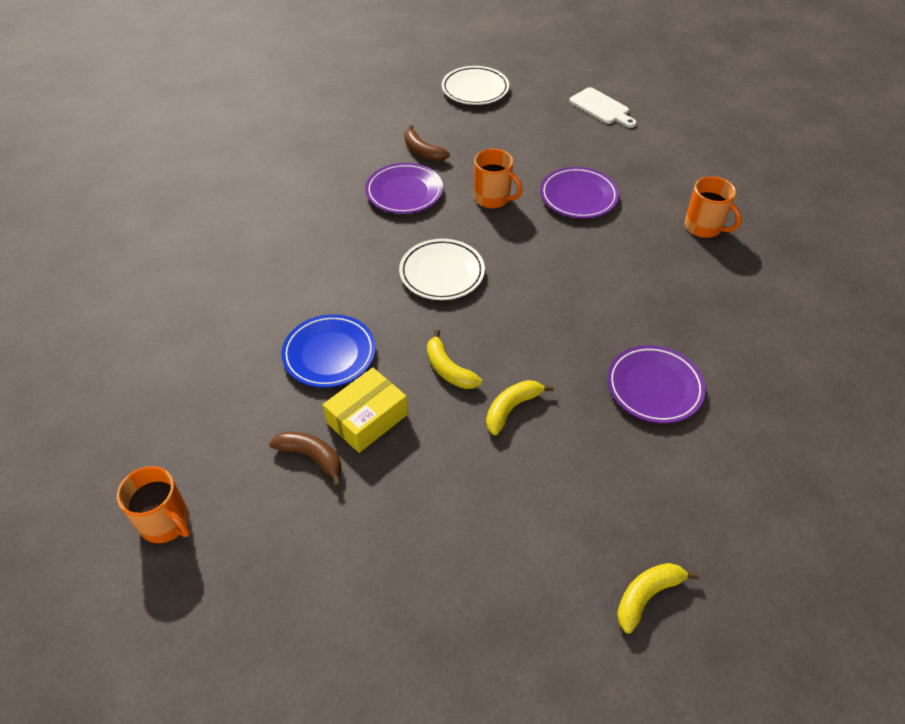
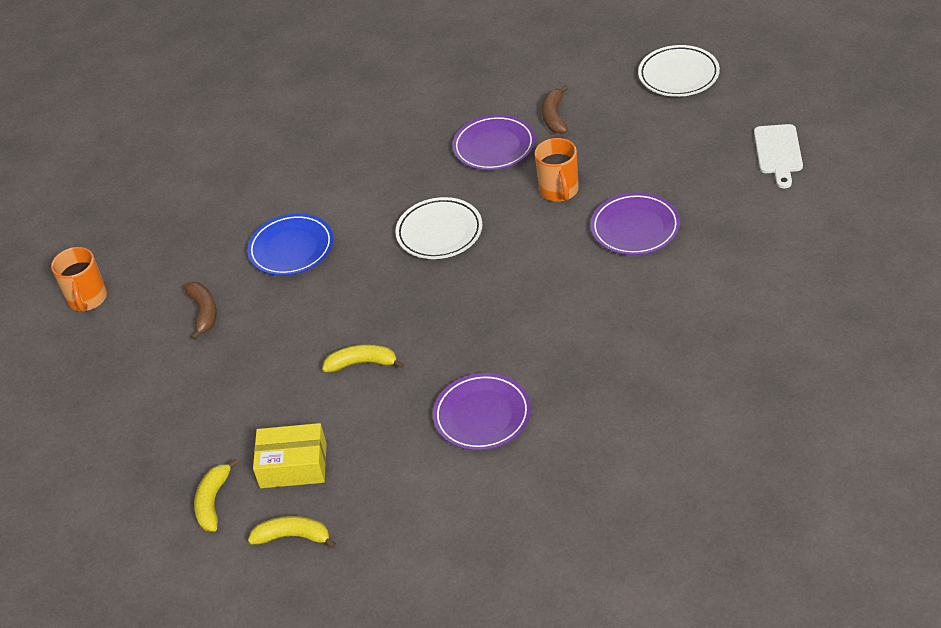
camera: 50 degrees right, 5 degrees down
(367, 418) = (264, 309): yellow box -> yellow box (293, 465)
(448, 369) = (355, 309): yellow banana -> yellow banana (213, 501)
(704, 227) = (711, 318): orange mug -> none

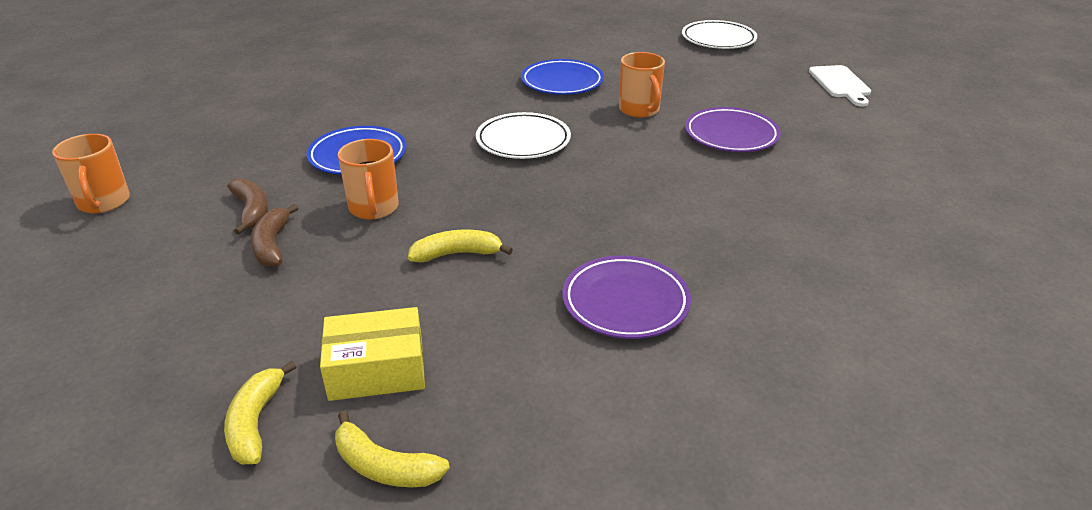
camera: 15 degrees left, 10 degrees down
(293, 537) = (384, 466): yellow banana -> yellow banana turned 150 degrees counterclockwise
(301, 312) = (374, 208): none -> orange mug
(494, 147) = (562, 82): purple plate -> blue plate
(554, 116) = (614, 63): brown banana -> brown banana (272, 245)

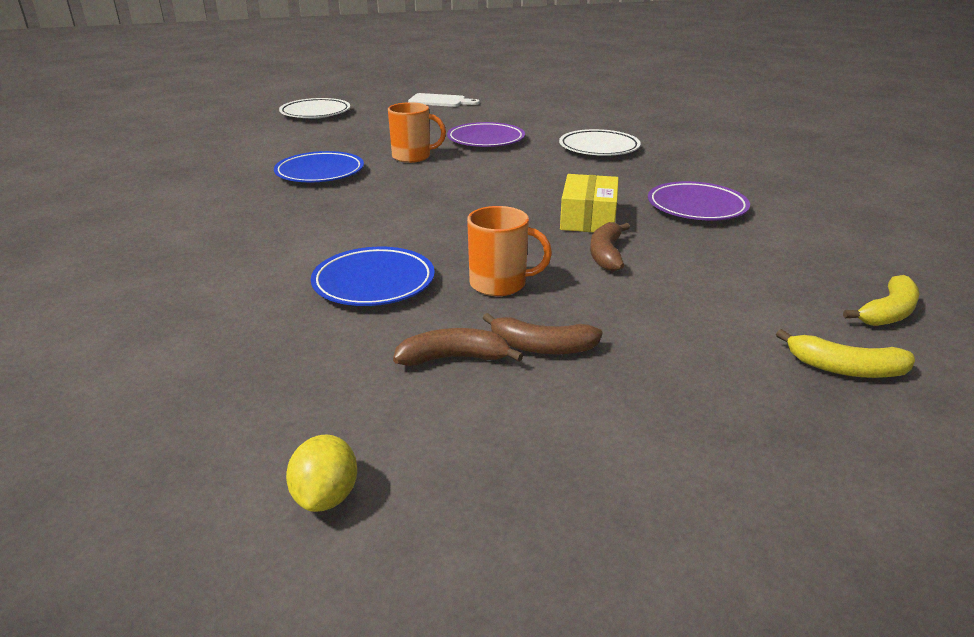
camera: 70 degrees left, 5 degrees down
(103, 202) = (326, 496): orange mug -> yellow lemon
(377, 369) = (770, 305): yellow box -> yellow box (588, 218)
(457, 254) = (606, 254): yellow banana -> brown banana
(523, 141) = (423, 204): white plate -> white plate (599, 148)

